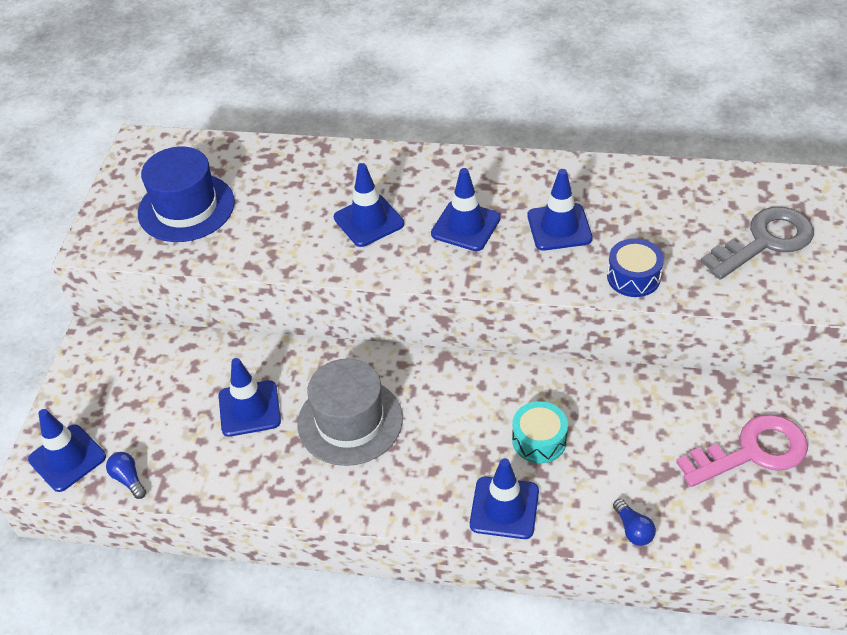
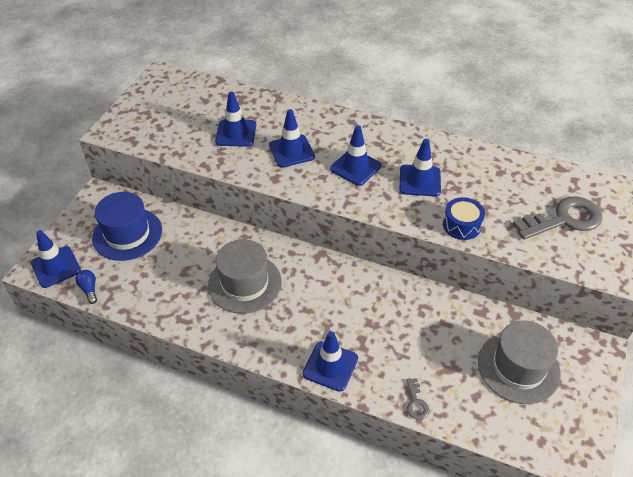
camera: 10 degrees right, 0 degrees up
(186, 208) = (176, 119): blue hat -> blue hat (127, 234)
(249, 408) = (182, 260): blue traffic cone -> blue traffic cone (236, 133)
(539, 440) = (369, 325): turquoise drum -> none
(633, 529) = (416, 402): blue light bulb -> grey key
(752, 452) = (518, 367): pink key -> grey hat

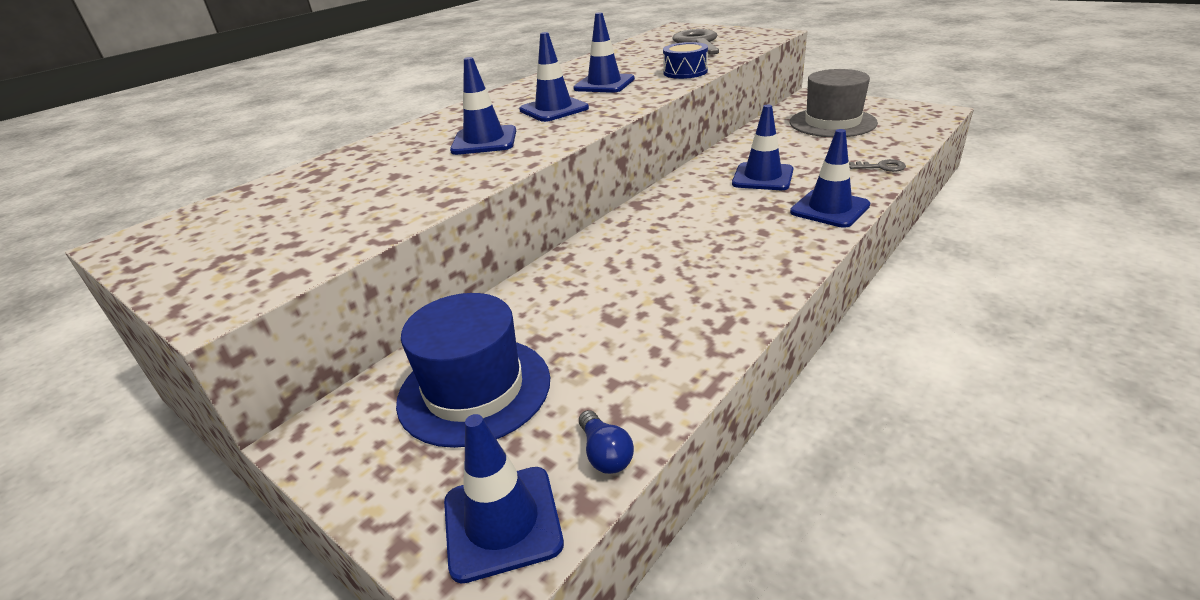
camera: 70 degrees left, 15 degrees down
(89, 289) = (605, 454): blue light bulb -> blue light bulb turned 105 degrees counterclockwise
(236, 133) = (398, 176): blue traffic cone -> blue traffic cone (762, 177)
(245, 283) = (666, 262): grey hat -> none

